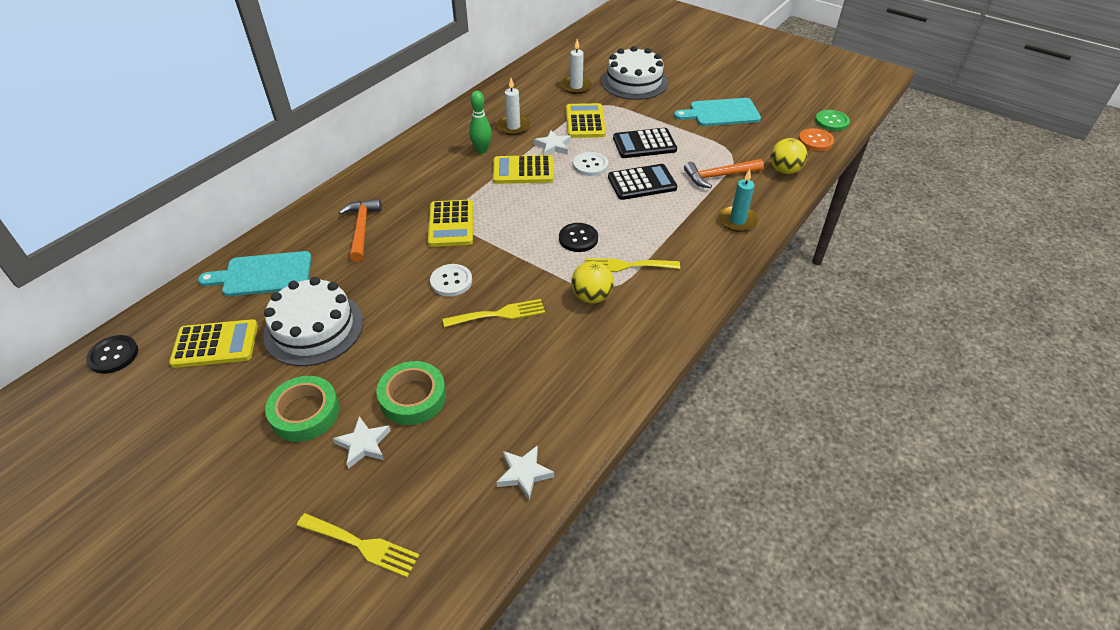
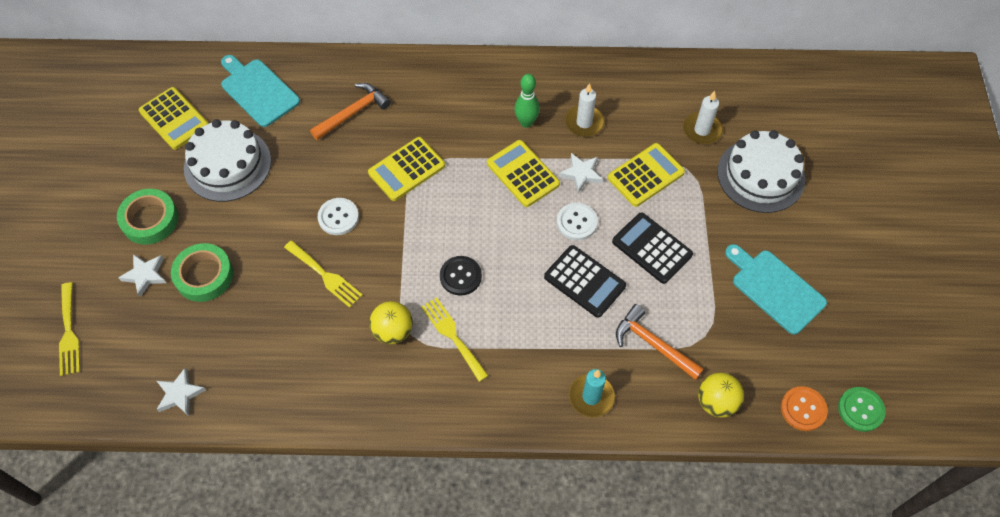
camera: 55 degrees right, 15 degrees up
(113, 355) = (128, 71): black button -> none

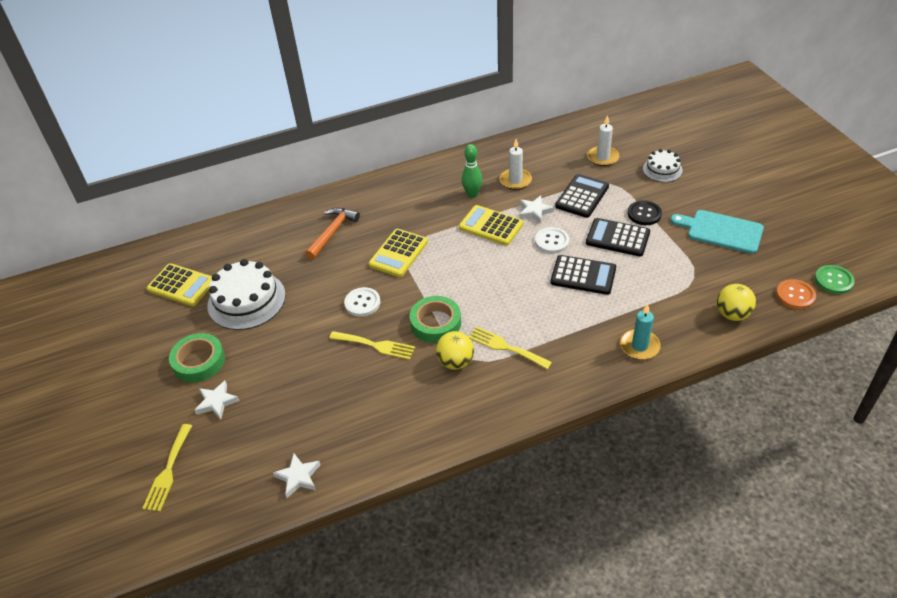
camera: 20 degrees left, 15 degrees down
(69, 333) = (168, 471): yellow fork -> yellow fork turned 45 degrees clockwise
(204, 275) = (270, 383): green tape -> green tape (435, 323)
(258, 90) = (244, 244): turquoise cutting board -> none
(460, 276) = (486, 306): black button -> black button (644, 214)
(646, 175) = (582, 196): yellow calculator -> black calculator
(653, 344) = (661, 296): orange hammer -> none
(761, 175) = (662, 169): white cake -> white cake, size x0.57

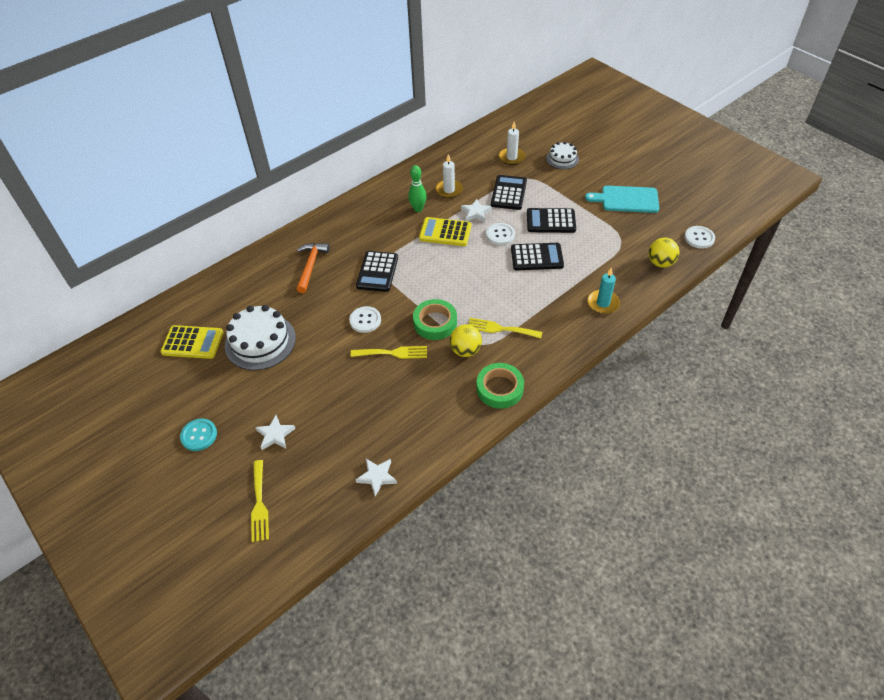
camera: 20 degrees left, 5 degrees up
(144, 382) = (199, 435): none -> turquoise button
(199, 361) = (242, 404): green tape -> green tape (499, 388)
(398, 253) = (377, 272): yellow calculator -> black calculator
(644, 214) = (563, 197): black button -> none
(795, 295) = (699, 238): orange button -> white button
(833, 280) = (721, 221): green button -> none

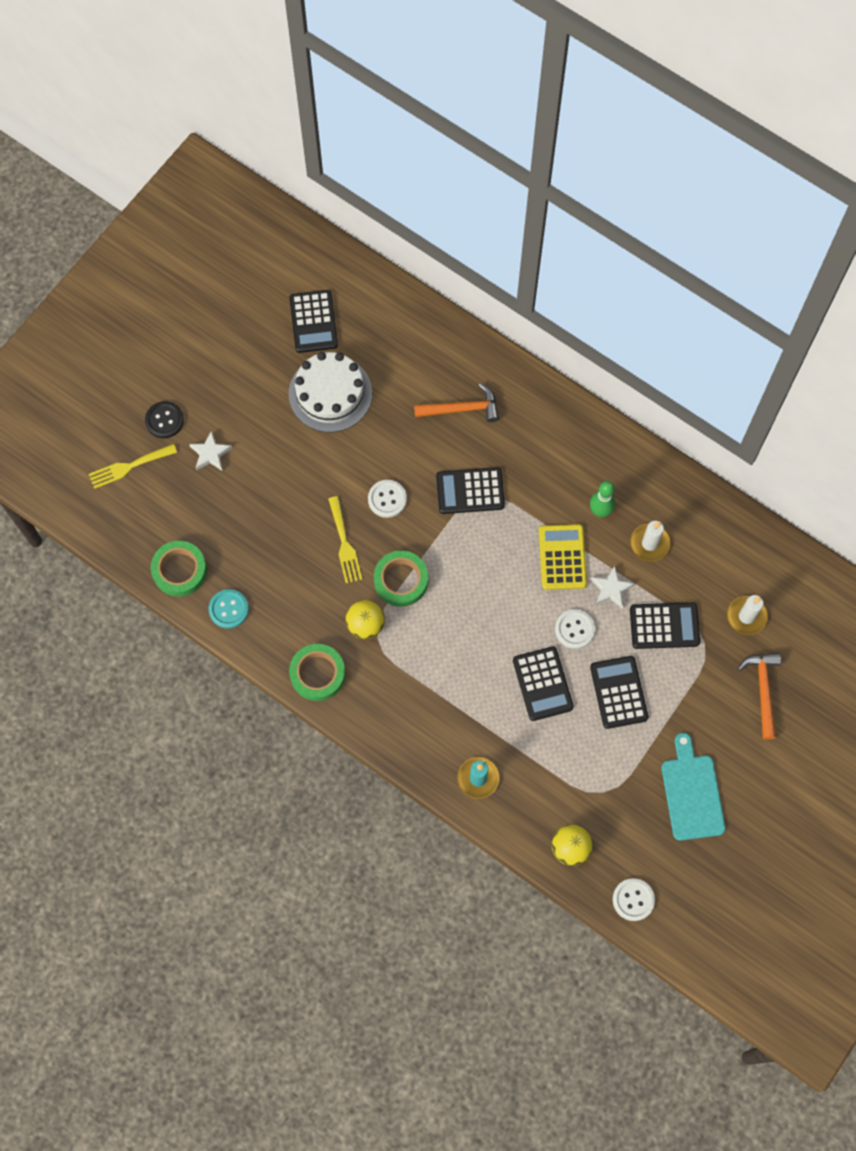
camera: 75 degrees right, 20 degrees up
(192, 343) = (313, 322): yellow calculator -> black calculator
(199, 435) = (195, 379): turquoise button -> turquoise button (228, 609)
(227, 466) = (164, 420): none -> black button
(377, 477) = (179, 570): white star -> green tape
(500, 329) = (408, 659): yellow fork -> none
(562, 159) = (763, 690): white cake -> orange hammer

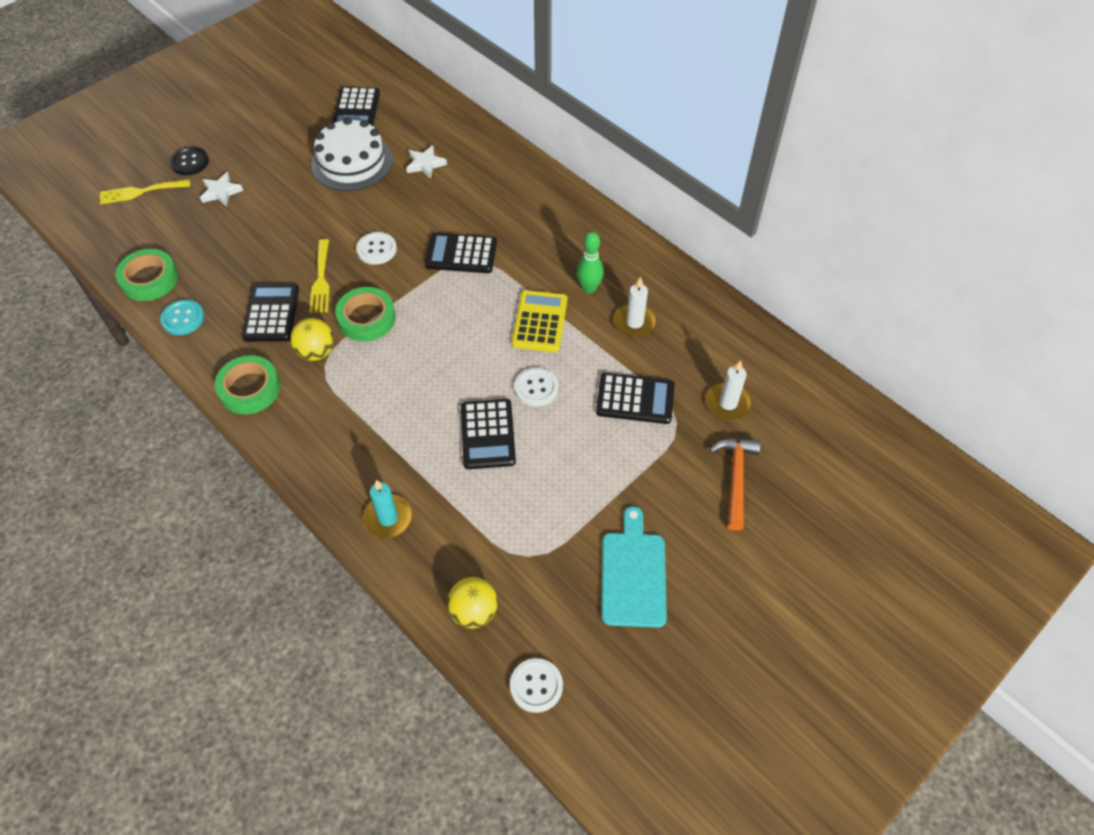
camera: 10 degrees right, 15 degrees down
(461, 409) = (473, 189): orange hammer -> none
(611, 589) = (584, 357): white star -> white star (425, 164)
(619, 692) = (570, 455): black calculator -> black calculator (271, 313)

